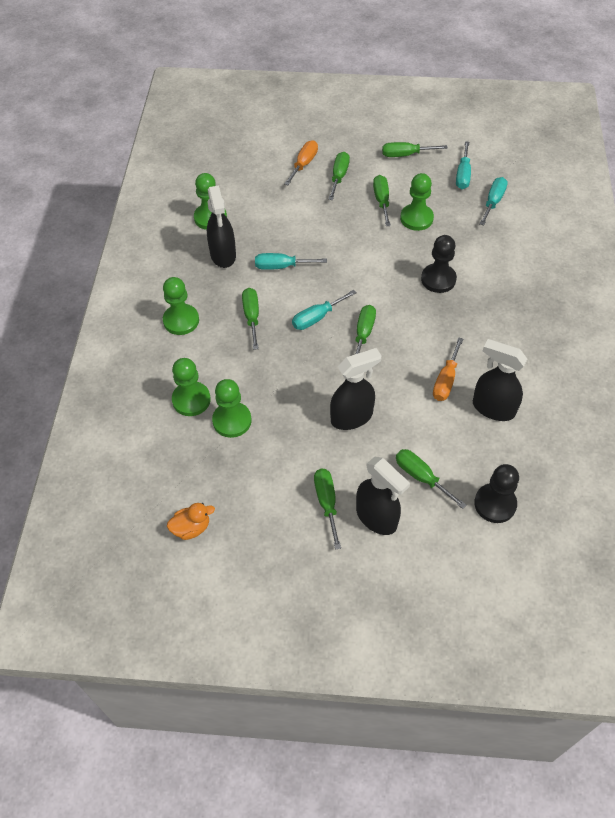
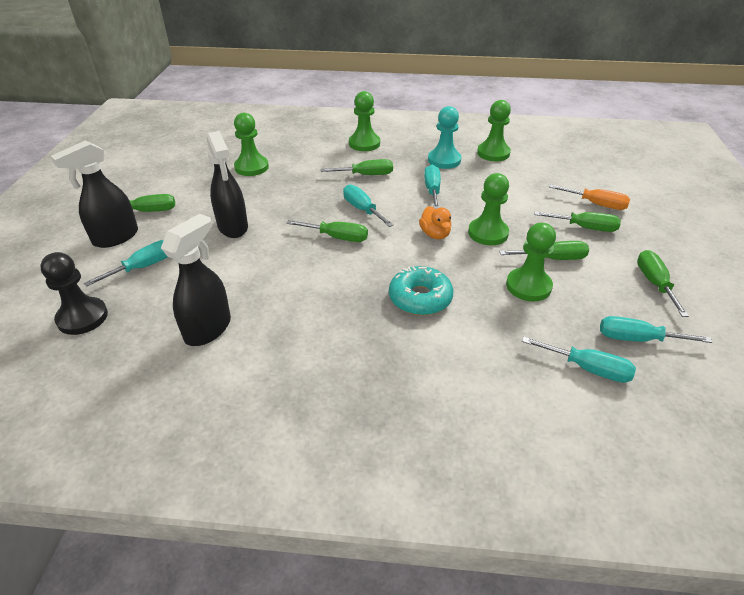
camera: 90 degrees right, 15 degrees down
(191, 400) = (279, 150): green pawn -> green pawn (488, 233)
(191, 528) = (159, 153): orange duck -> orange duck (435, 234)
(223, 255) = (444, 160): black spray bottle -> turquoise pawn
(421, 477) = (144, 267): green screwdriver -> turquoise screwdriver
(438, 279) = (420, 298): black pawn -> turquoise donut
(446, 380) = (260, 293): orange screwdriver -> none

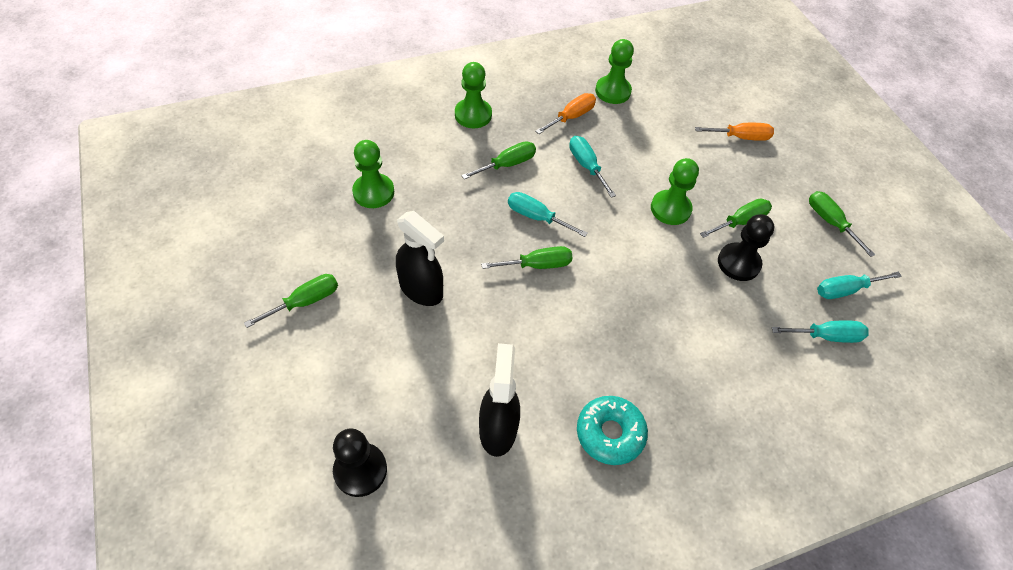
camera: 30 degrees left, 15 degrees up
(115, 237) = (302, 353): black spray bottle -> none
(144, 267) = (369, 380): turquoise screwdriver -> none
(420, 298) = (660, 313): turquoise donut -> turquoise donut (610, 433)
(435, 234) = (625, 227): orange duck -> none
(444, 160) = (571, 117): turquoise pawn -> orange screwdriver
(528, 286) = (738, 263): green pawn -> black pawn
(585, 228) = (746, 172): green screwdriver -> none

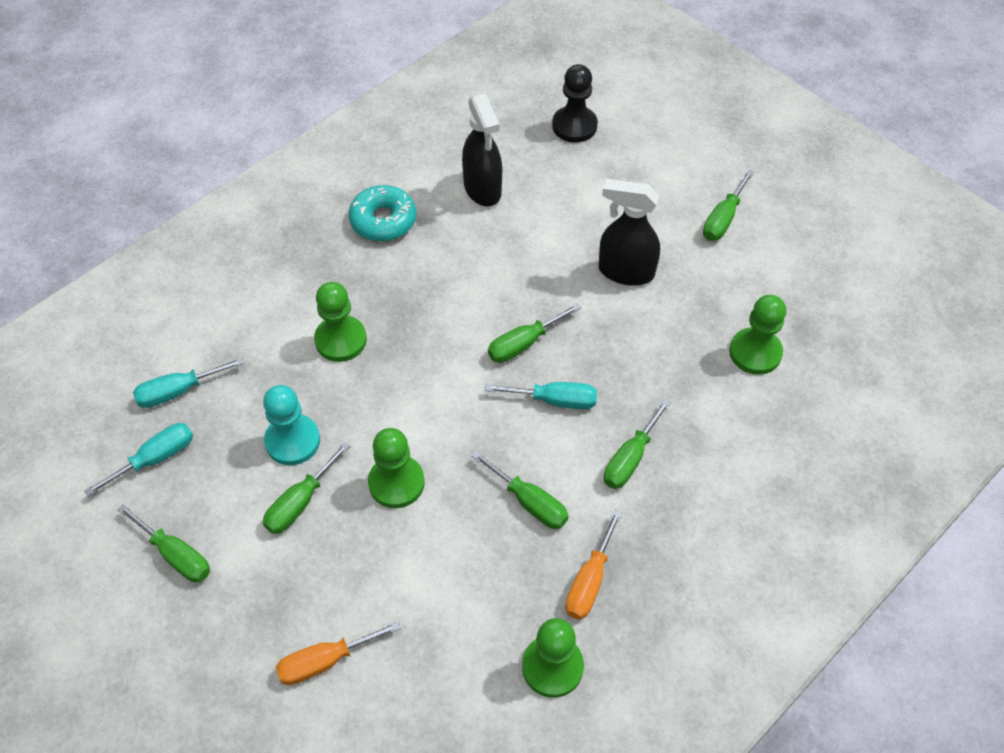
camera: 160 degrees right, 0 degrees up
(473, 115) = (723, 519): green pawn -> green pawn (340, 340)
(586, 166) = (530, 502): turquoise screwdriver -> green screwdriver
(738, 263) = (292, 441): black pawn -> turquoise pawn

